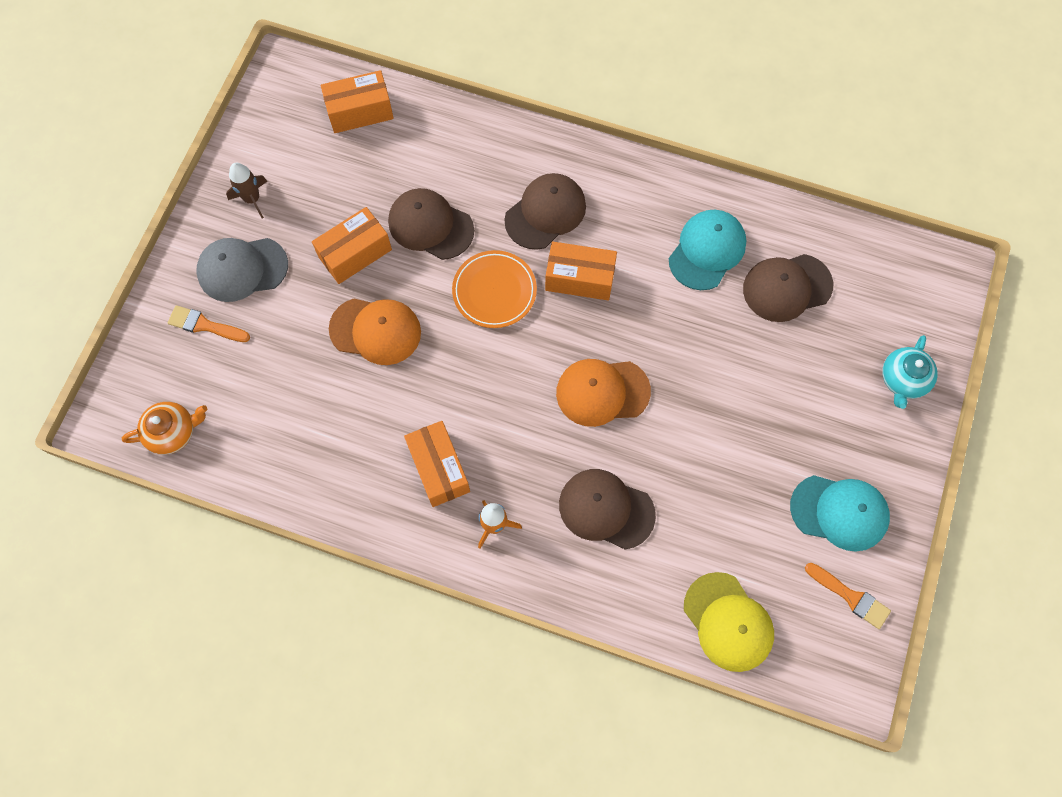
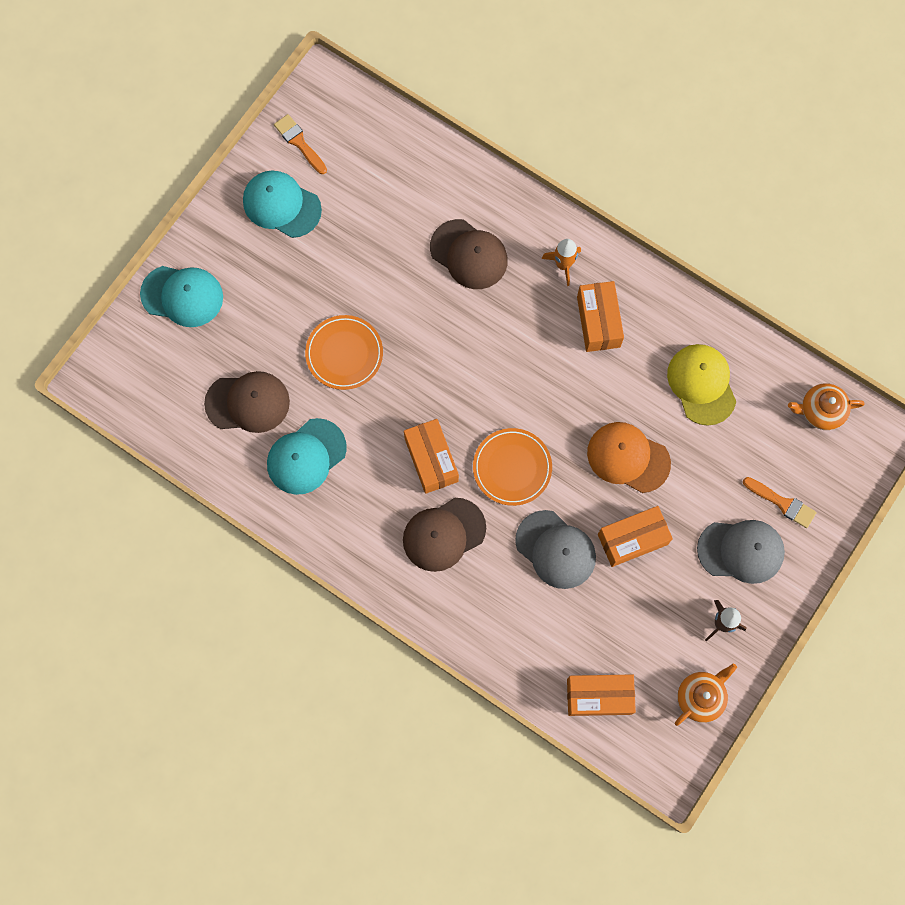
camera: 165 degrees left, 5 degrees up
(263, 133) = (701, 697): none -> orange teapot
(430, 226) = (555, 549): brown cap -> grey cap
(579, 278) = (431, 460): orange box -> orange box turned 45 degrees clockwise
(602, 392) = (442, 351): orange cap -> none
(706, 362) = (344, 354): none -> orange plate
(728, 622) = (400, 148): yellow cap -> yellow cap (701, 384)
(903, 380) = (182, 296): turquoise teapot -> turquoise cap

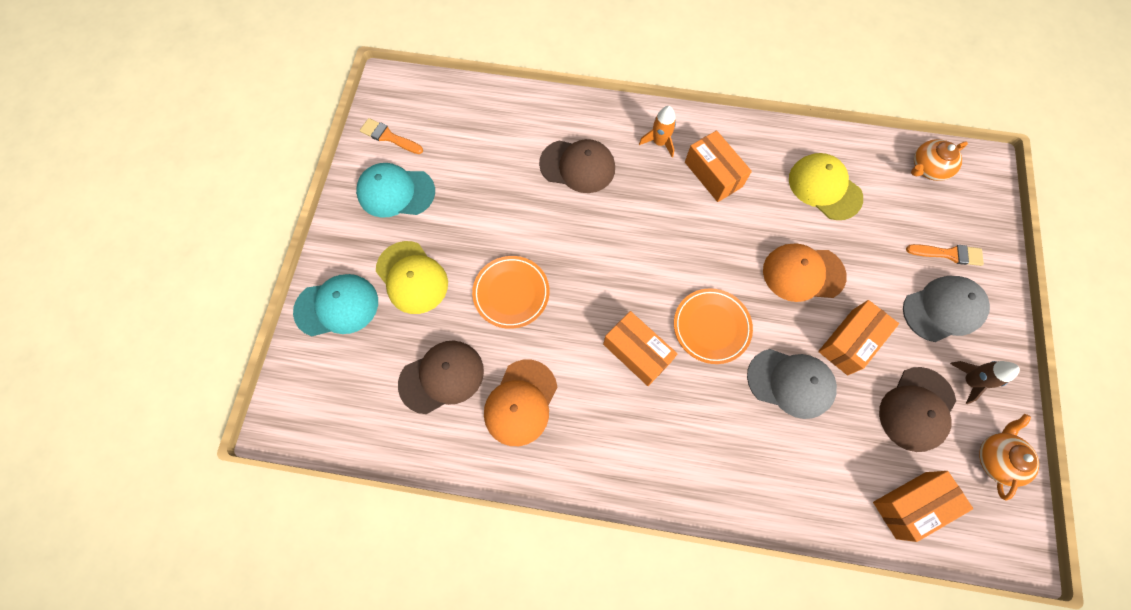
camera: 25 degrees left, 5 degrees down
(260, 298) = (412, 277): none -> yellow cap
(306, 456) = (521, 402): turquoise cap -> orange cap
(444, 534) = (684, 416): brown cap -> brown cap (916, 409)

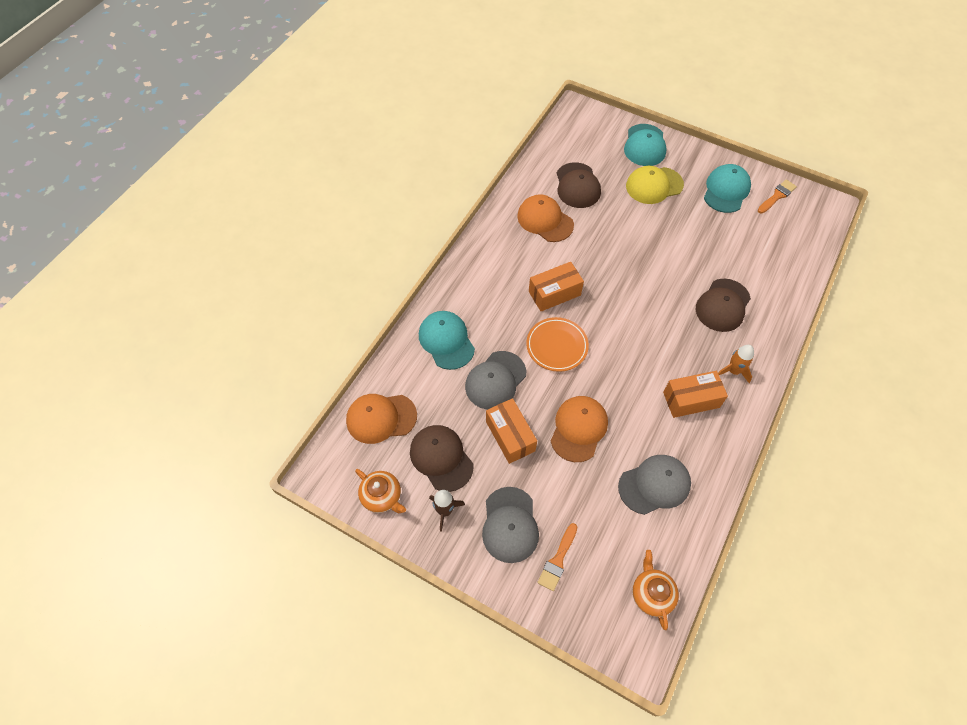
camera: 110 degrees right, 10 degrees down
(511, 293) = (624, 235): orange plate -> none
(767, 465) = (446, 341): none -> turquoise cap
(824, 188) = (654, 485): yellow cap -> grey cap
(910, 505) = (381, 418): orange box -> orange cap

